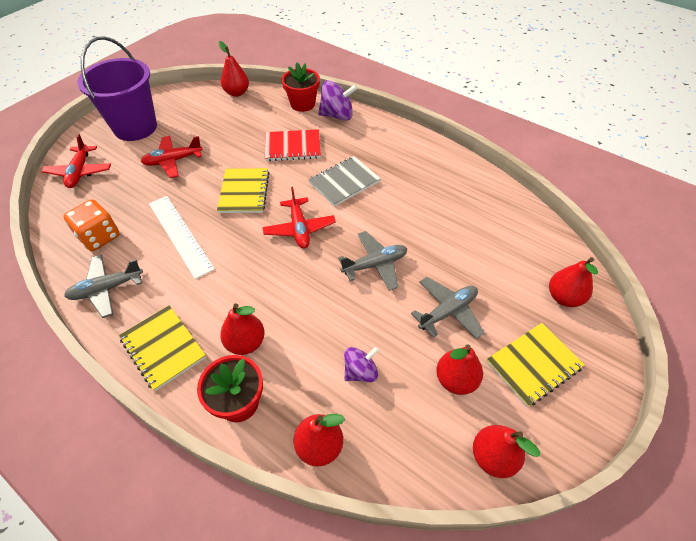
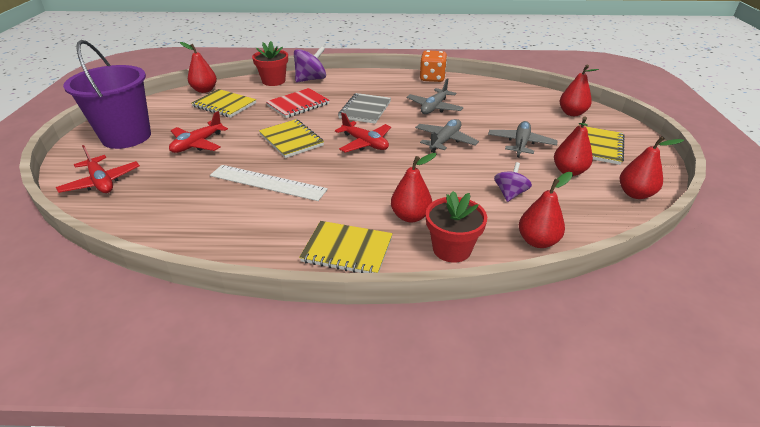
camera: 35 degrees left, 15 degrees down
(99, 237) = (185, 213): orange dice -> orange dice (432, 78)
(106, 289) = (241, 240): grey plane -> grey plane (434, 107)
(234, 120) = (224, 105): none -> yellow notebook

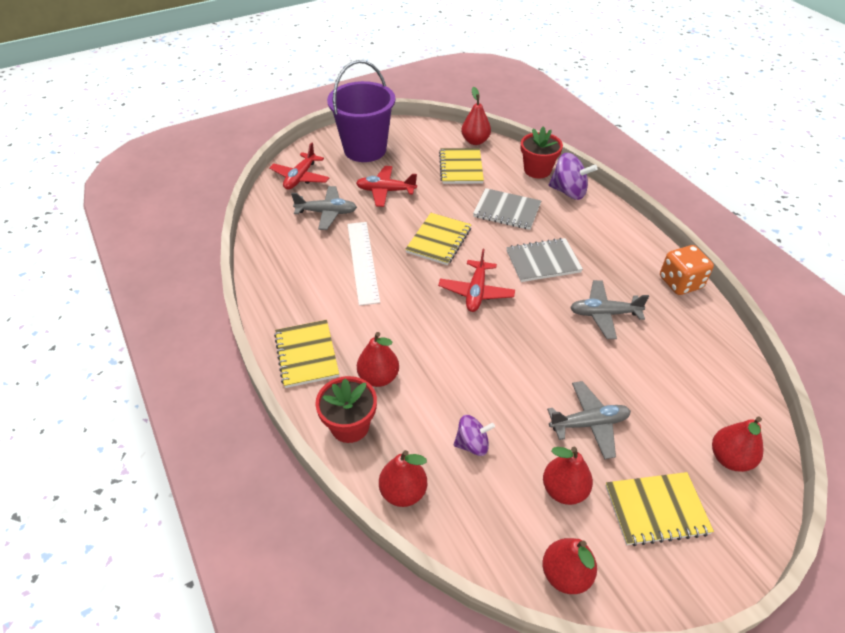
camera: 60 degrees right, 10 degrees up
(298, 105) = (506, 211): red notebook -> grey notebook
(445, 141) = (535, 352): grey plane -> grey plane (327, 213)

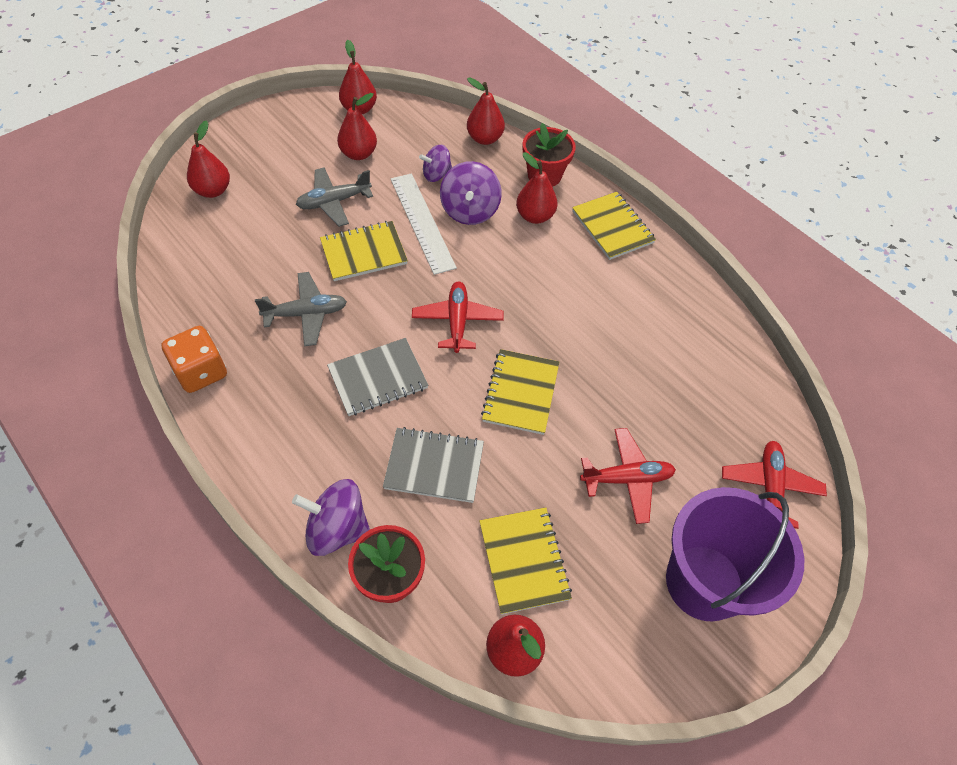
camera: 165 degrees right, 10 degrees up
(327, 213) = (690, 419): grey plane -> none
(362, 261) = (606, 344): white ruler -> white ruler (422, 222)
(444, 392) = (470, 211): none -> purple spinning top
(656, 510) = (286, 150): yellow notebook -> yellow notebook (363, 253)

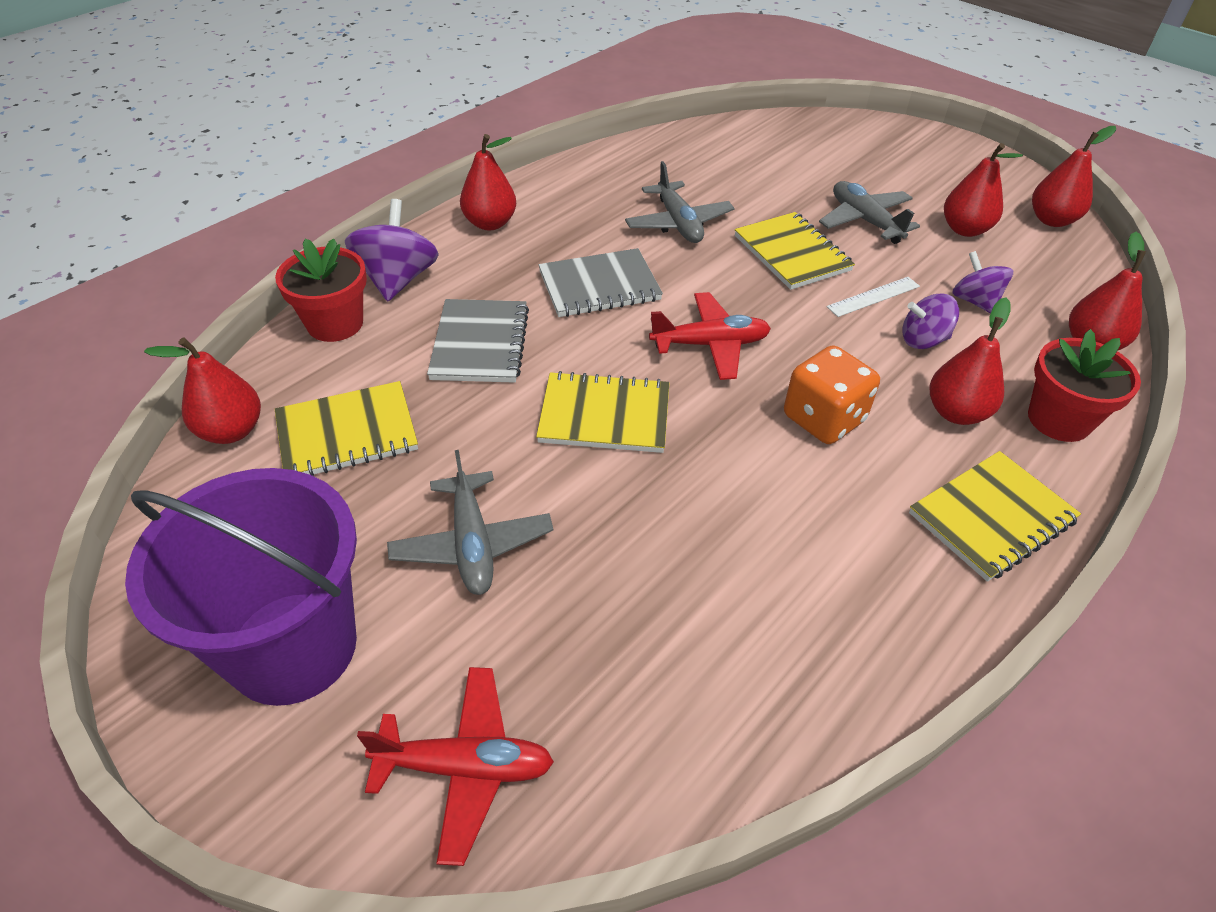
camera: 85 degrees right, 10 degrees down
(201, 372) = (580, 170): orange dice -> orange dice (823, 419)
(213, 190) = (831, 139): red pear -> red pear (490, 223)
(378, 378) = (599, 286): grey notebook -> grey notebook turned 75 degrees counterclockwise
(422, 222) = (873, 297): white ruler -> white ruler, size x0.53
(470, 211) = (923, 340): purple spinning top -> purple spinning top, size x0.64
(627, 479) = (472, 544): red plane -> grey plane

